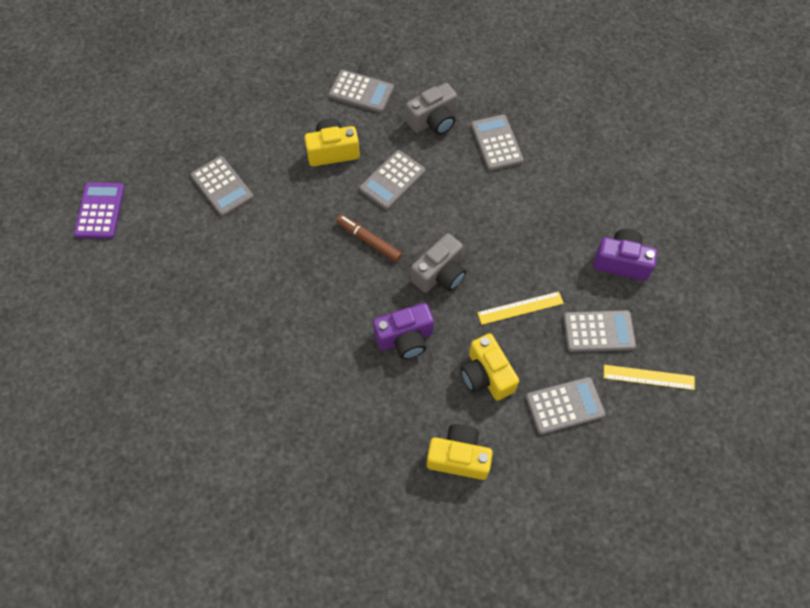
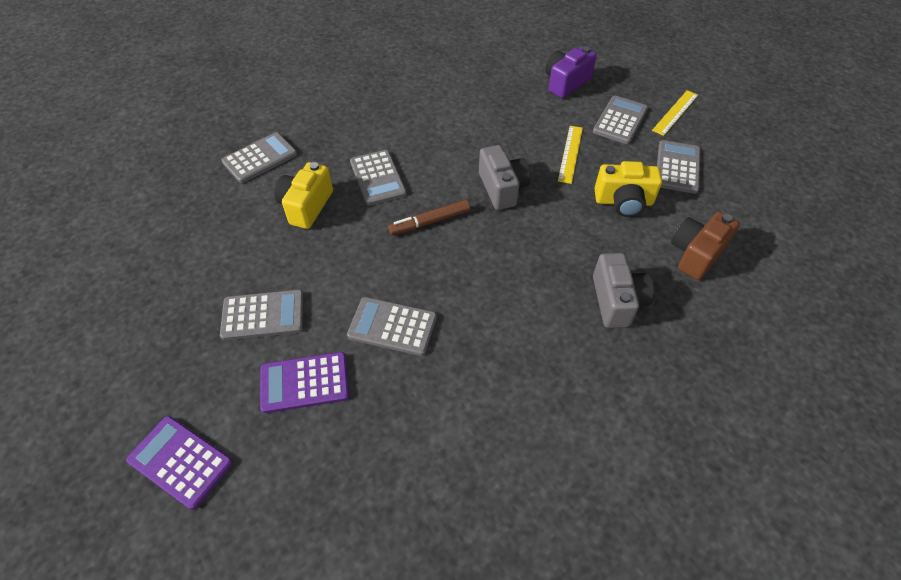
camera: 60 degrees left, 10 degrees down
(185, 242) = (304, 382): none -> purple calculator
(405, 338) = (553, 240): purple camera -> none
(433, 121) = (340, 126): grey camera -> grey camera (616, 301)
(459, 457) = (696, 254): yellow camera -> brown camera
(496, 143) = (399, 99): grey calculator -> grey calculator (392, 326)

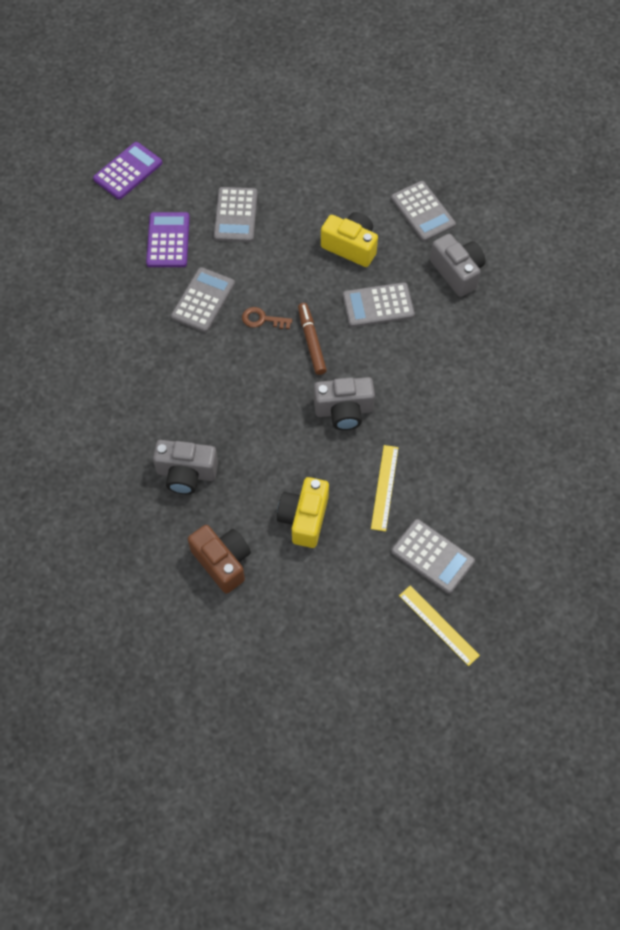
camera: 100 degrees right, 10 degrees up
(332, 129) = (457, 272): none -> grey camera
(410, 266) = (262, 319): none -> brown key
(566, 83) = (511, 516): purple camera -> none
(570, 154) = (384, 487): yellow ruler -> yellow ruler turned 75 degrees clockwise
(677, 167) = (344, 591): grey calculator -> none

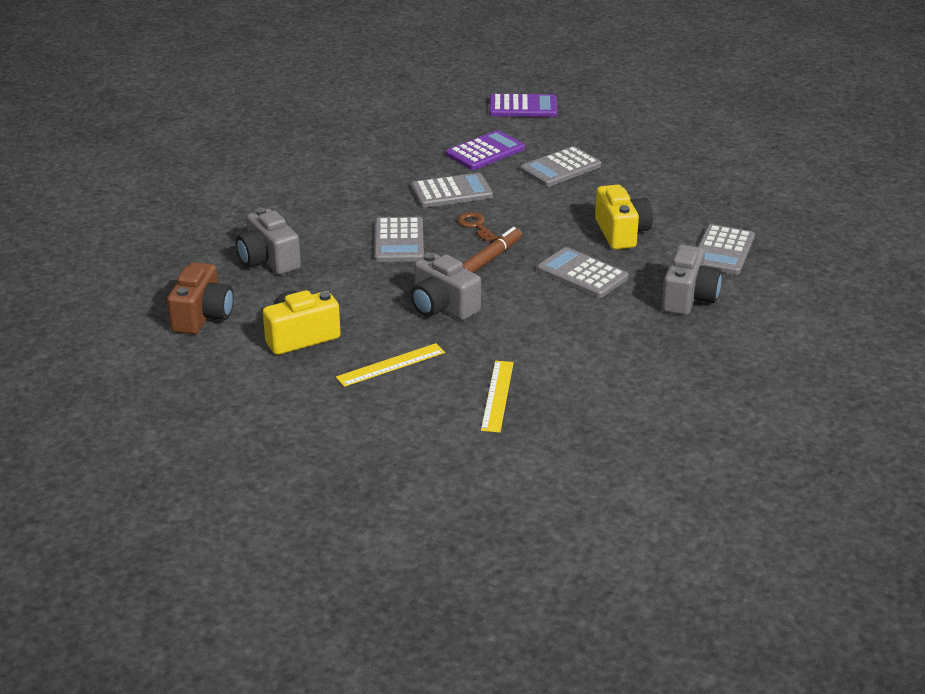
camera: 50 degrees right, 30 degrees down
(432, 556) = (351, 426): grey calculator -> grey calculator (399, 241)
(439, 625) = (278, 464): yellow ruler -> yellow ruler (497, 396)

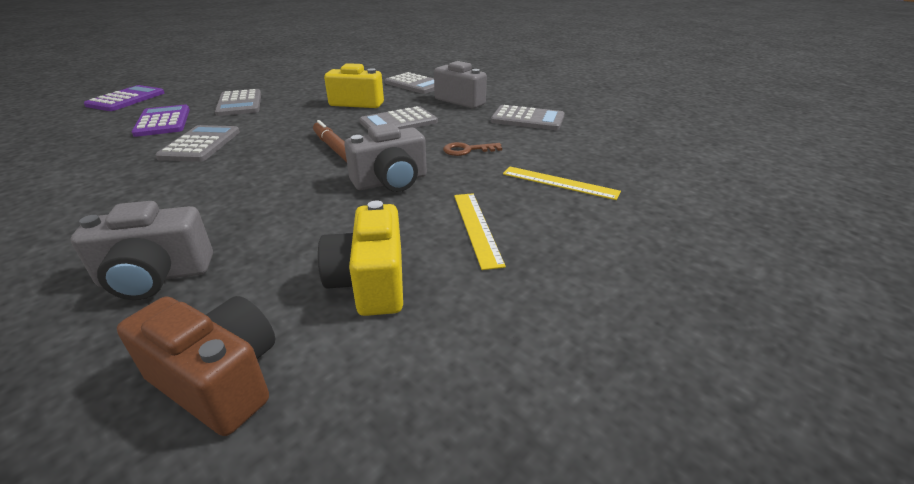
camera: 70 degrees left, 0 degrees up
(399, 241) = (245, 182): grey calculator -> grey calculator (527, 119)
(475, 226) = (273, 145): brown key -> brown key (467, 150)

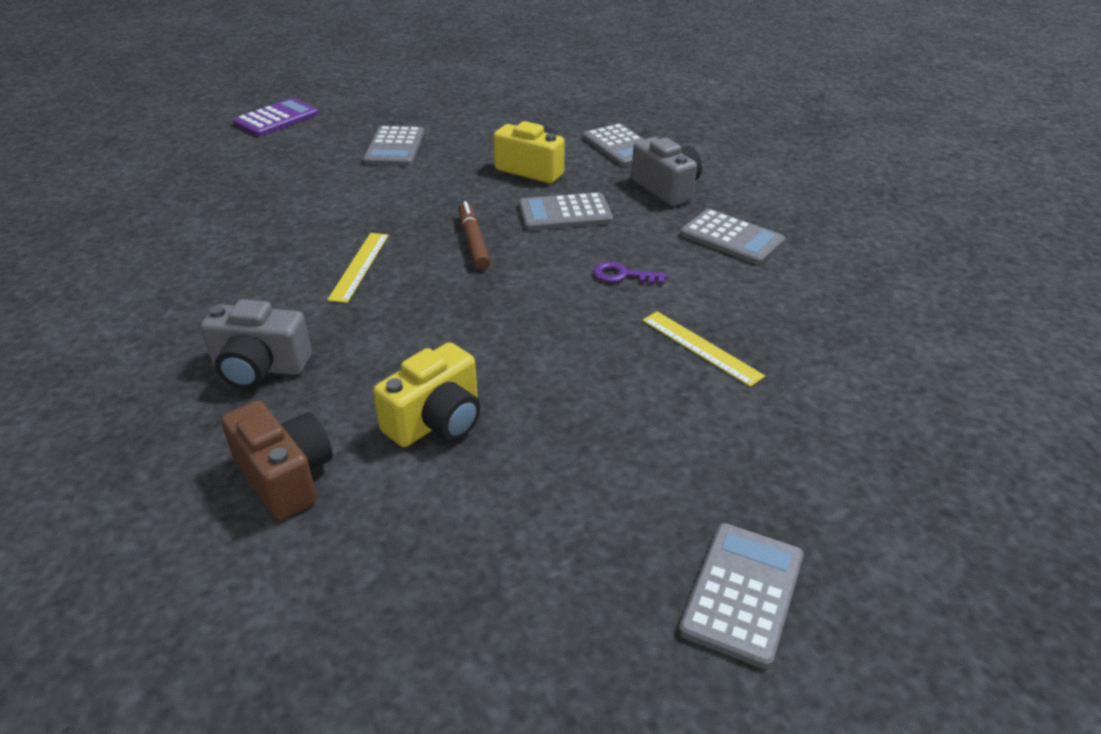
camera: 20 degrees right, 5 degrees up
(163, 122) = (306, 164): purple calculator -> none
(200, 144) = (336, 208): grey calculator -> grey calculator (742, 593)
(370, 282) = (436, 421): yellow camera -> yellow camera turned 150 degrees counterclockwise
(391, 181) = (512, 304): grey camera -> none
(467, 150) = (622, 275): brown key -> purple key
(476, 227) = (569, 385): yellow ruler -> yellow ruler (359, 266)

